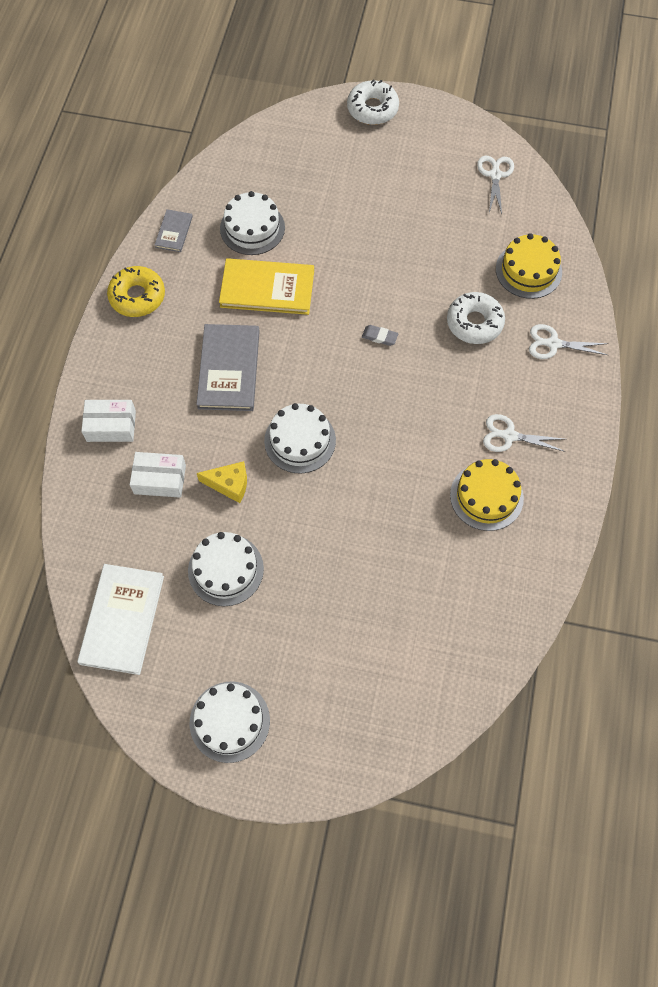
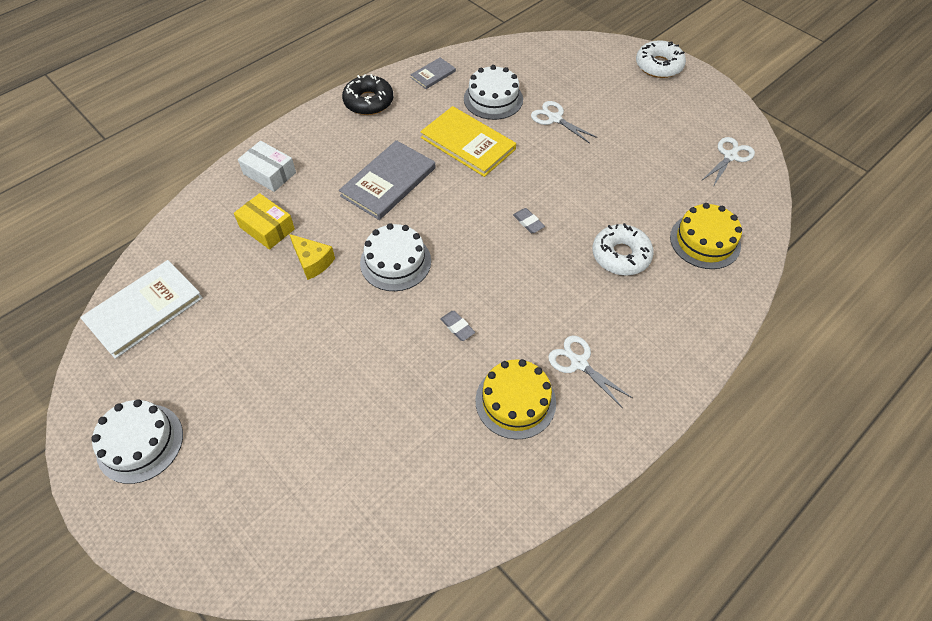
camera: 35 degrees right, 10 degrees down
(137, 296) = (368, 101): yellow donut -> black donut
(160, 479) = (267, 228): white box -> yellow box
(225, 569) = (250, 322): white cake -> none
(396, 465) = (457, 327): none -> grey eraser
(553, 344) = (683, 311): white scissors -> white scissors (555, 118)

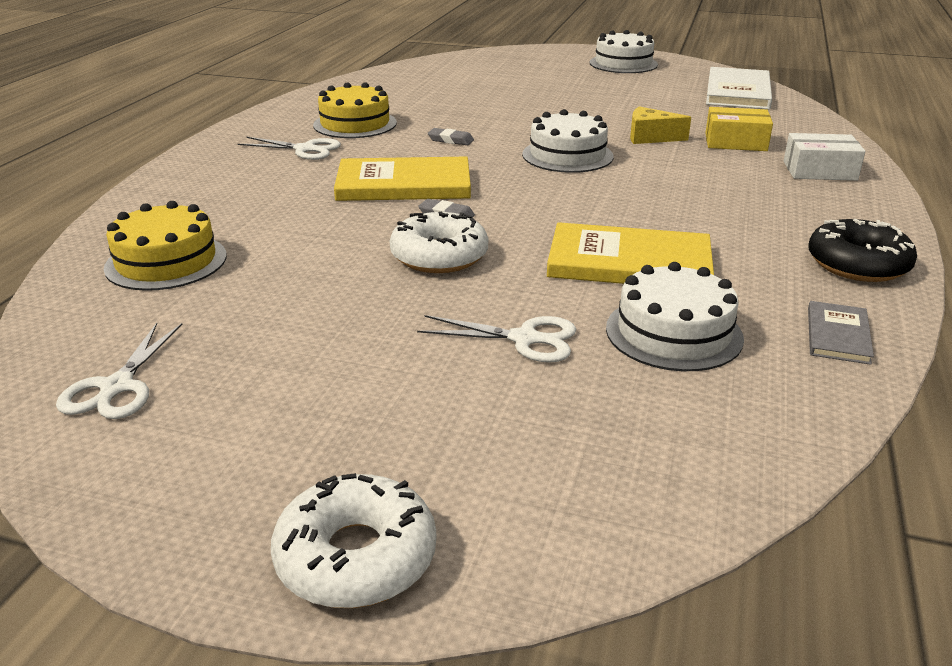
camera: 150 degrees right, 25 degrees down
(388, 182) = (674, 200): grey book -> none
(533, 271) = (404, 184): none -> yellow book
(621, 255) = (295, 220): white donut -> white donut (439, 256)

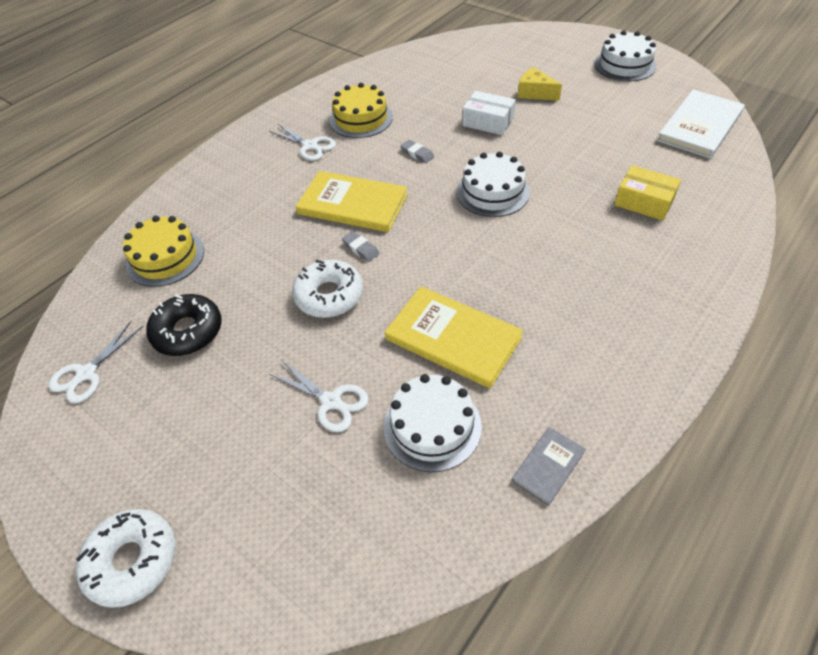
camera: 25 degrees right, 20 degrees up
(650, 137) = (575, 180): yellow cheese -> yellow cheese (534, 93)
(819, 171) = (689, 258): white box -> white box (488, 122)
(858, 264) = (628, 389): black donut -> black donut (188, 331)

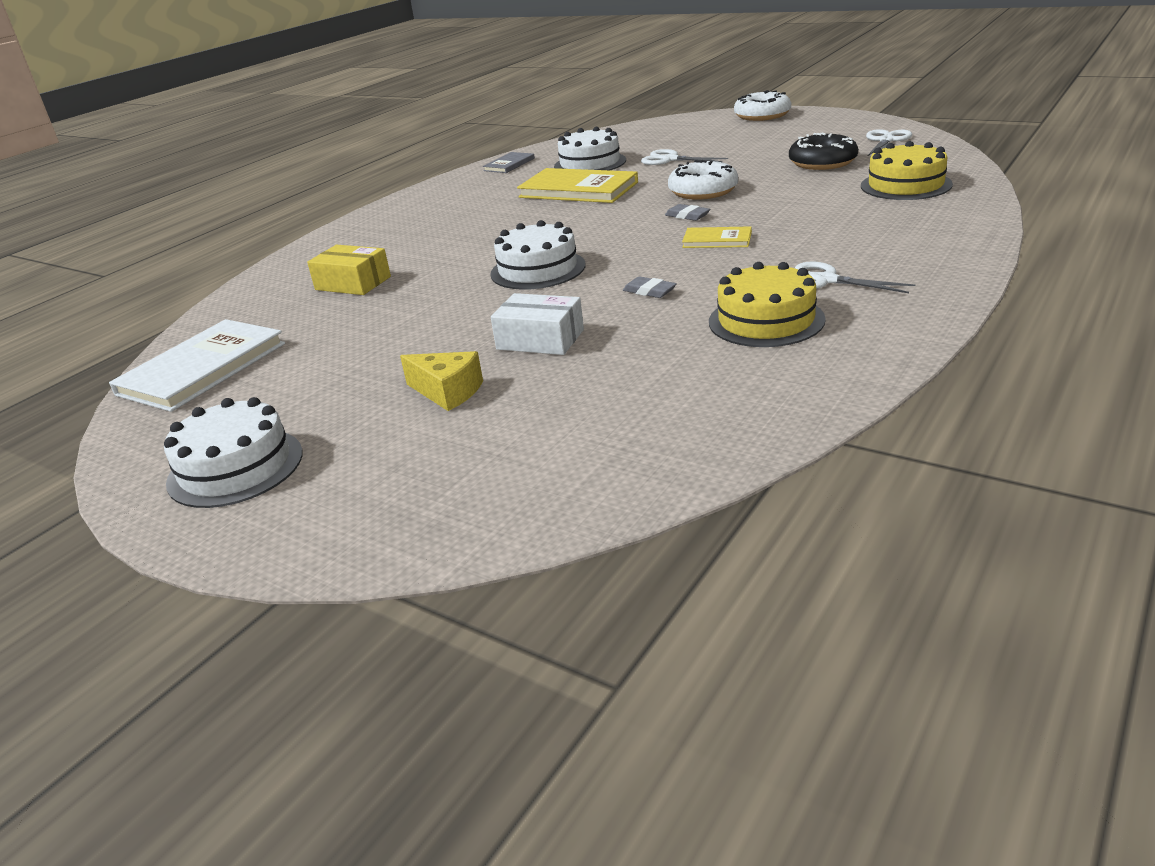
camera: 175 degrees right, 20 degrees down
(353, 204) = (717, 240): yellow book -> yellow book, size x0.52

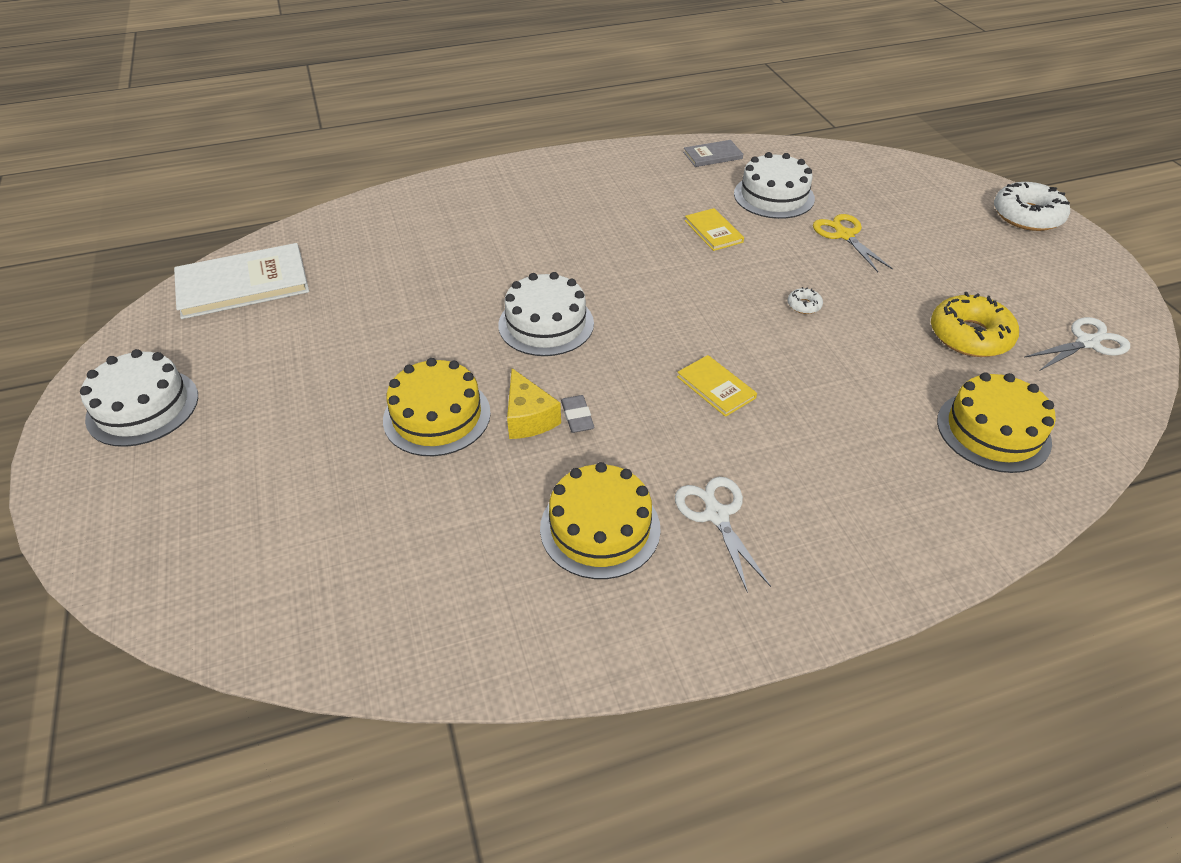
camera: 35 degrees right, 15 degrees up
(353, 283) = (423, 248): yellow box -> none
(448, 392) = (318, 428): yellow cheese -> yellow cheese (528, 418)
(540, 339) = (437, 416): white box -> yellow cake
(578, 190) = (713, 231): yellow book -> yellow book, size x0.52
(670, 159) = (844, 235): white scissors -> yellow scissors
(687, 216) = (742, 333): grey eraser -> none
(703, 191) = (804, 305): white donut -> white donut, size x0.44
(822, 162) = (970, 336): black donut -> yellow donut

